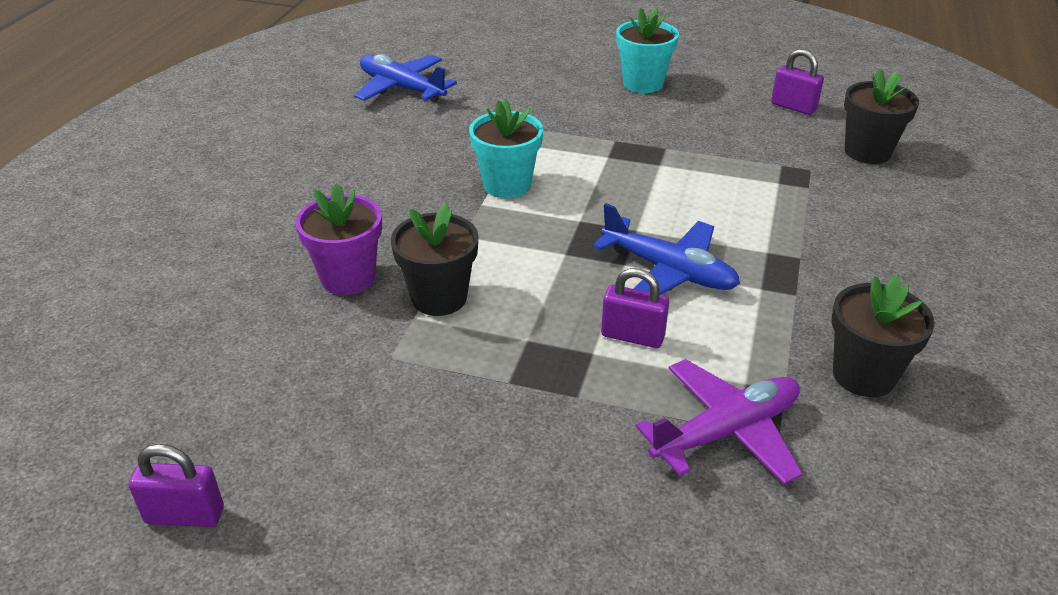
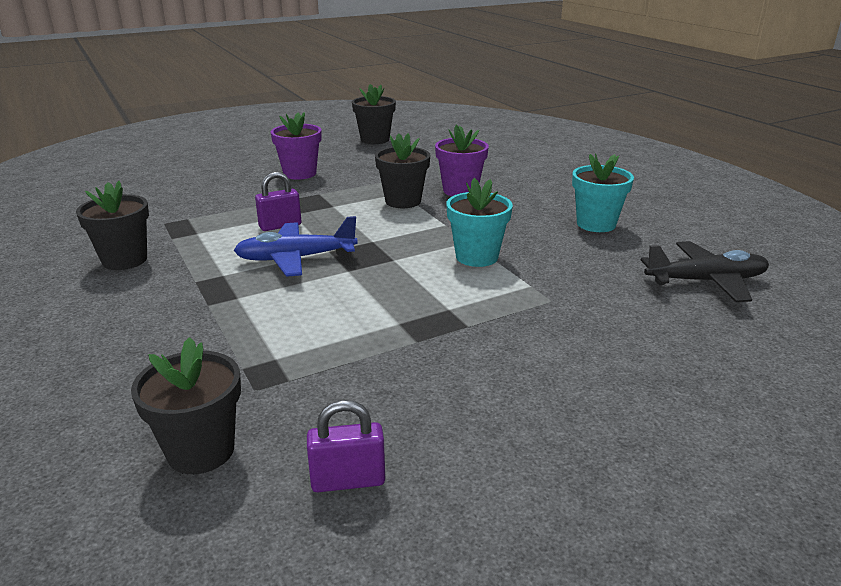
camera: 135 degrees right, 10 degrees down
(185, 515) = (375, 140): purple padlock -> black flower pot
(402, 88) = (706, 281): blue plane -> black plane
(467, 464) = (300, 173): none -> purple flower pot
(643, 83) = (557, 409): turquoise flower pot -> turquoise flower pot (596, 224)
(726, 432) = (193, 215): purple plane -> none

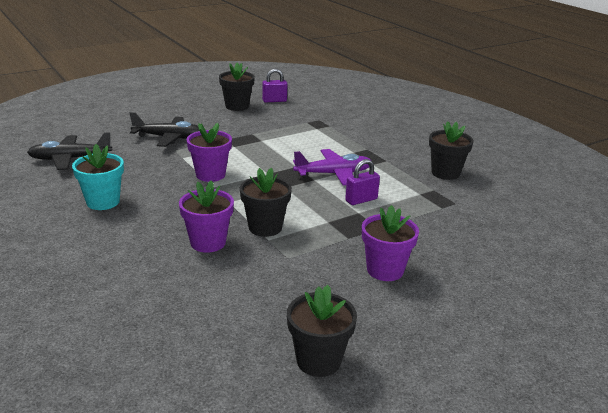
camera: 175 degrees right, 0 degrees up
(201, 451) = (328, 106): black flower pot -> black flower pot (237, 106)
(295, 258) = (334, 174): blue plane -> purple plane
(476, 257) = (210, 175): turquoise flower pot -> purple flower pot
(575, 327) = (169, 138): none -> black plane

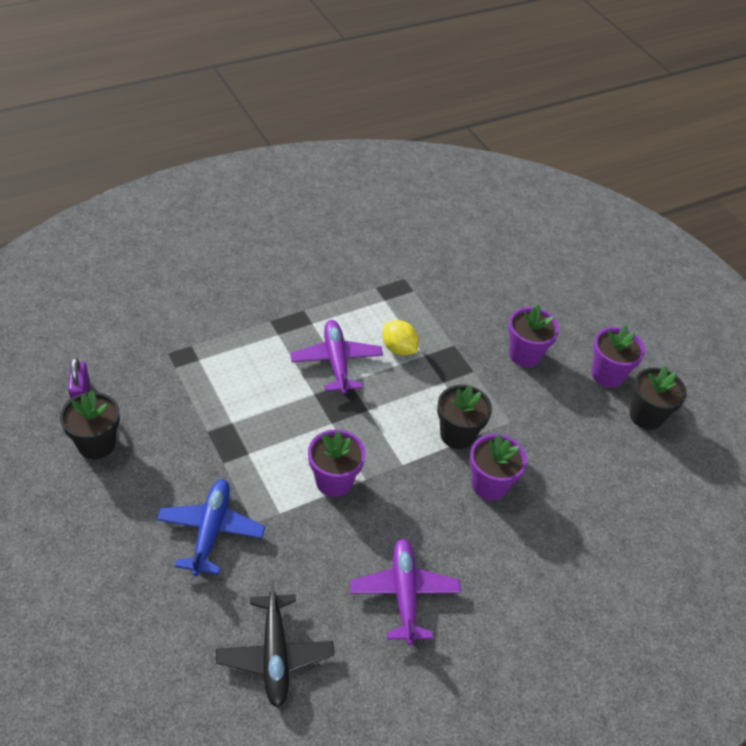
camera: 90 degrees left, 20 degrees up
(103, 202) = (404, 594): turquoise flower pot -> purple plane
(169, 138) = (211, 530): black plane -> blue plane
(361, 200) = (398, 348): purple padlock -> yellow lemon
(378, 331) = (607, 375): none -> purple flower pot
(445, 173) = (338, 269): black flower pot -> none

